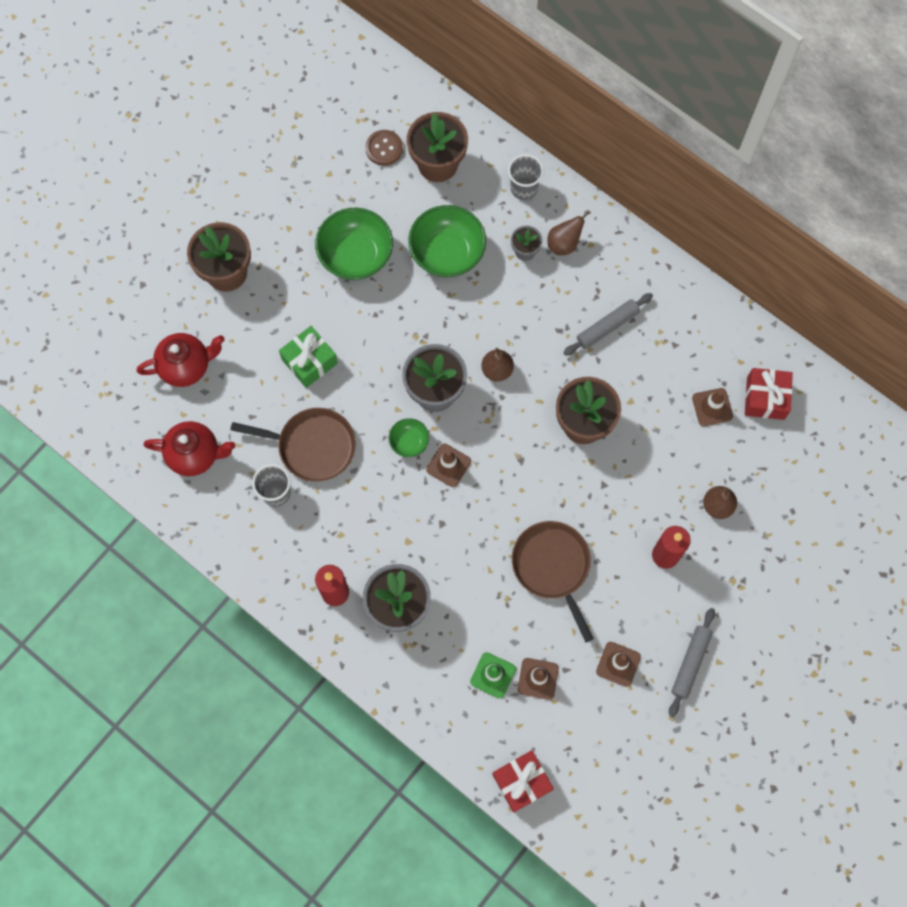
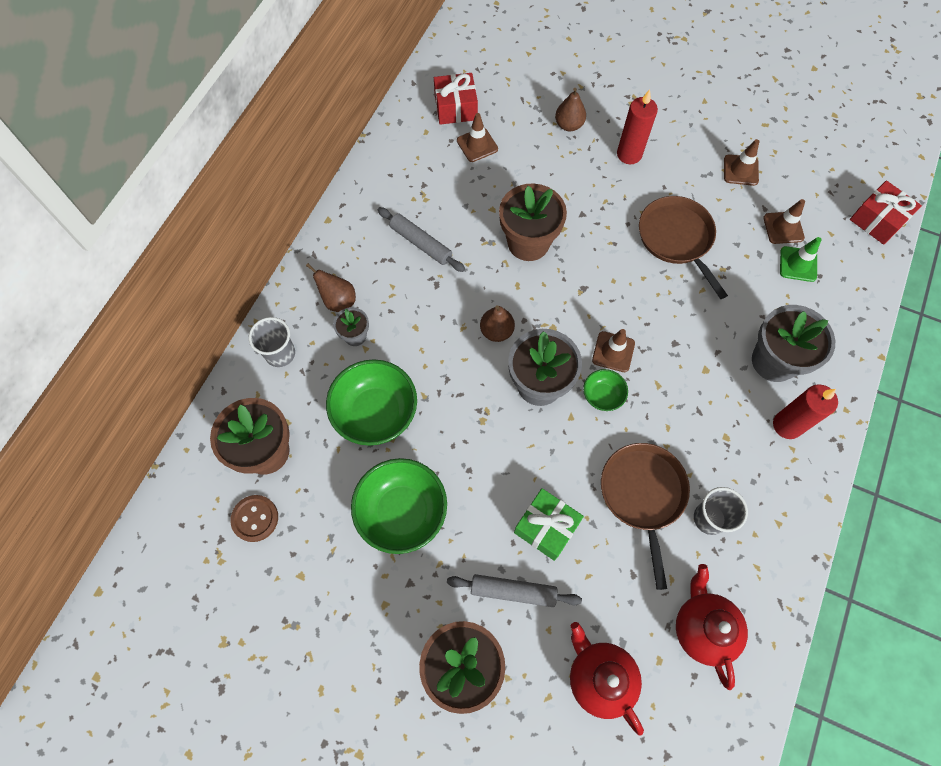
camera: 105 degrees left, 5 degrees down
(552, 566) = (676, 238): brown pan -> brown pan turned 105 degrees clockwise
(690, 663) = (715, 119): grey rolling pin -> grey rolling pin (513, 591)

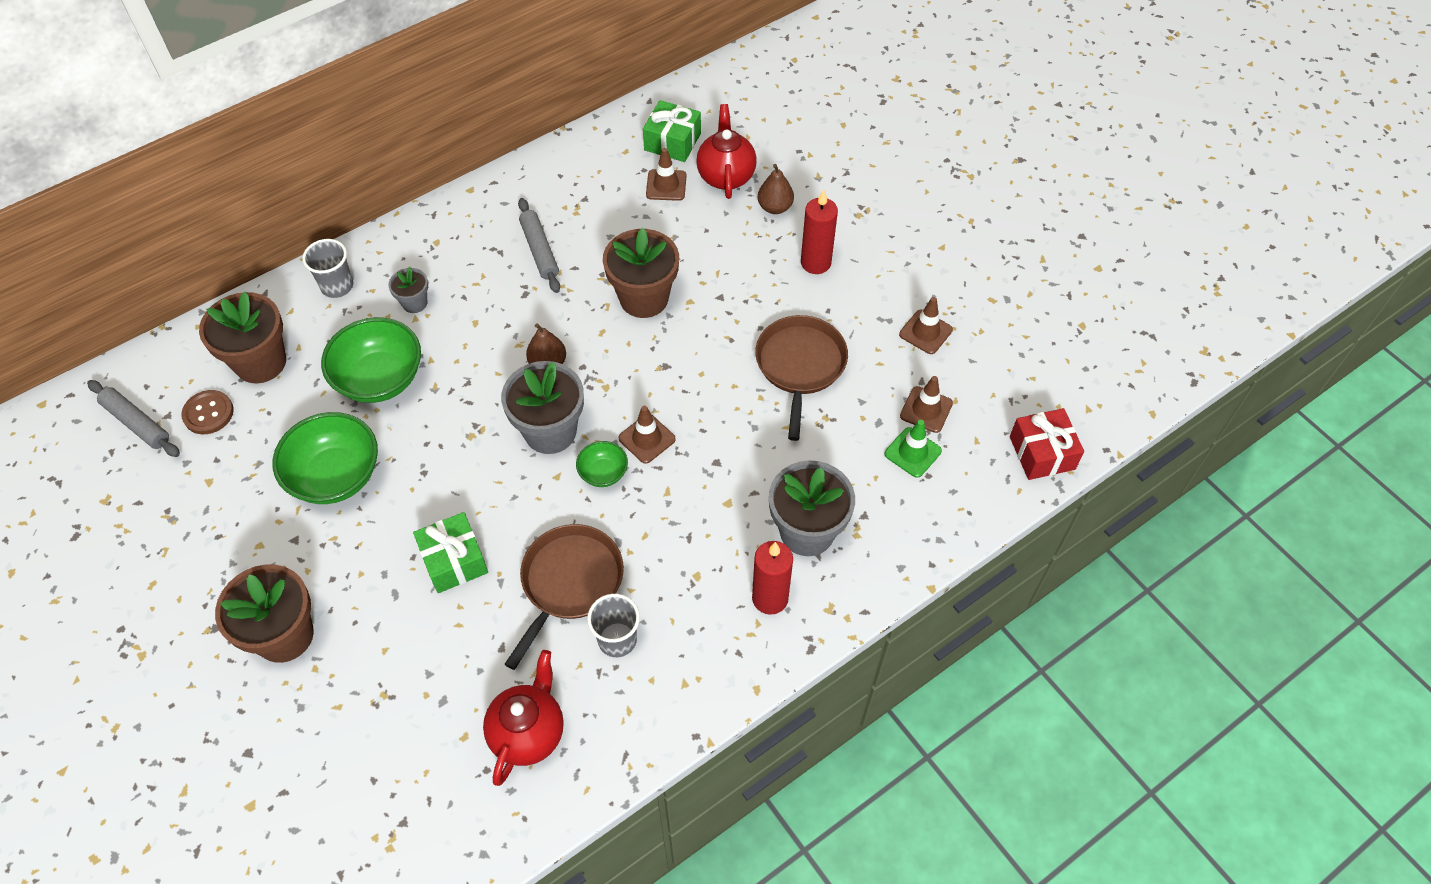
camera: 30 degrees right, 10 degrees down
(338, 301) = (423, 265): brown pear -> none
(455, 108) = (672, 142): red gift -> green gift
(513, 591) = (379, 598): grey rolling pin -> grey rolling pin (137, 423)
(599, 677) = (396, 717): red teapot -> red teapot (726, 176)

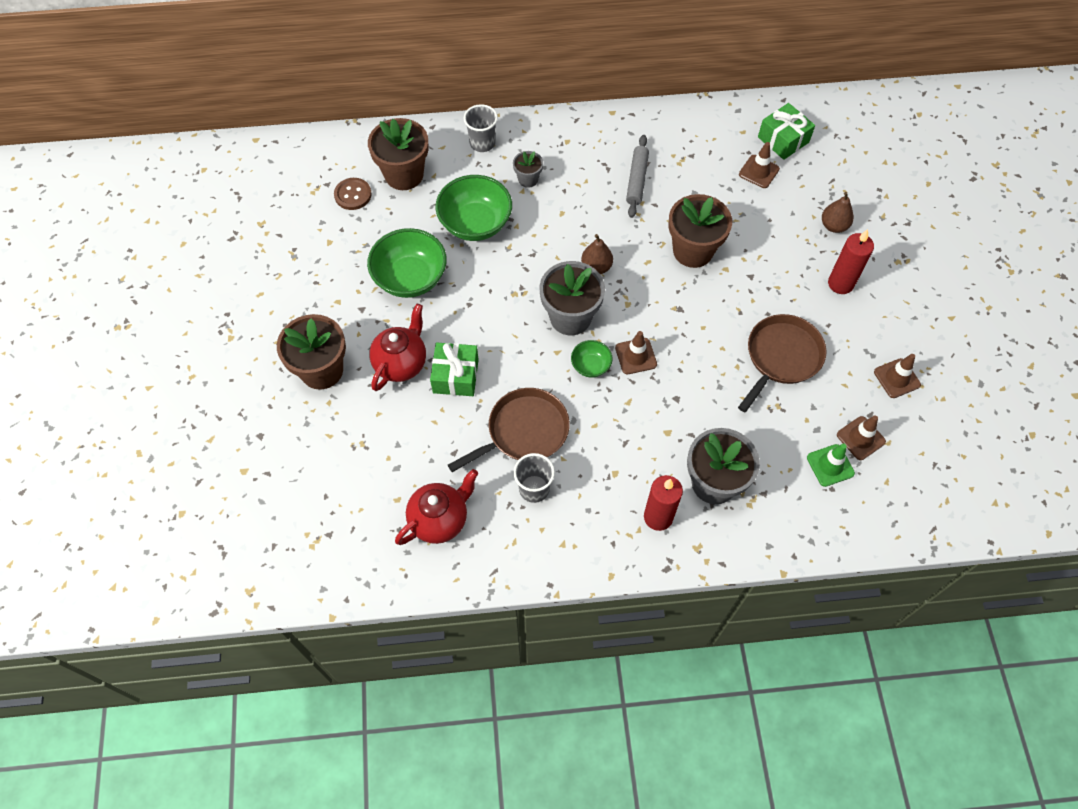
camera: 30 degrees right, 5 degrees up
(137, 423) = (306, 180): grey rolling pin -> none
(726, 176) = (809, 184): red teapot -> red teapot (401, 363)
(1042, 453) = (934, 518): red gift -> none

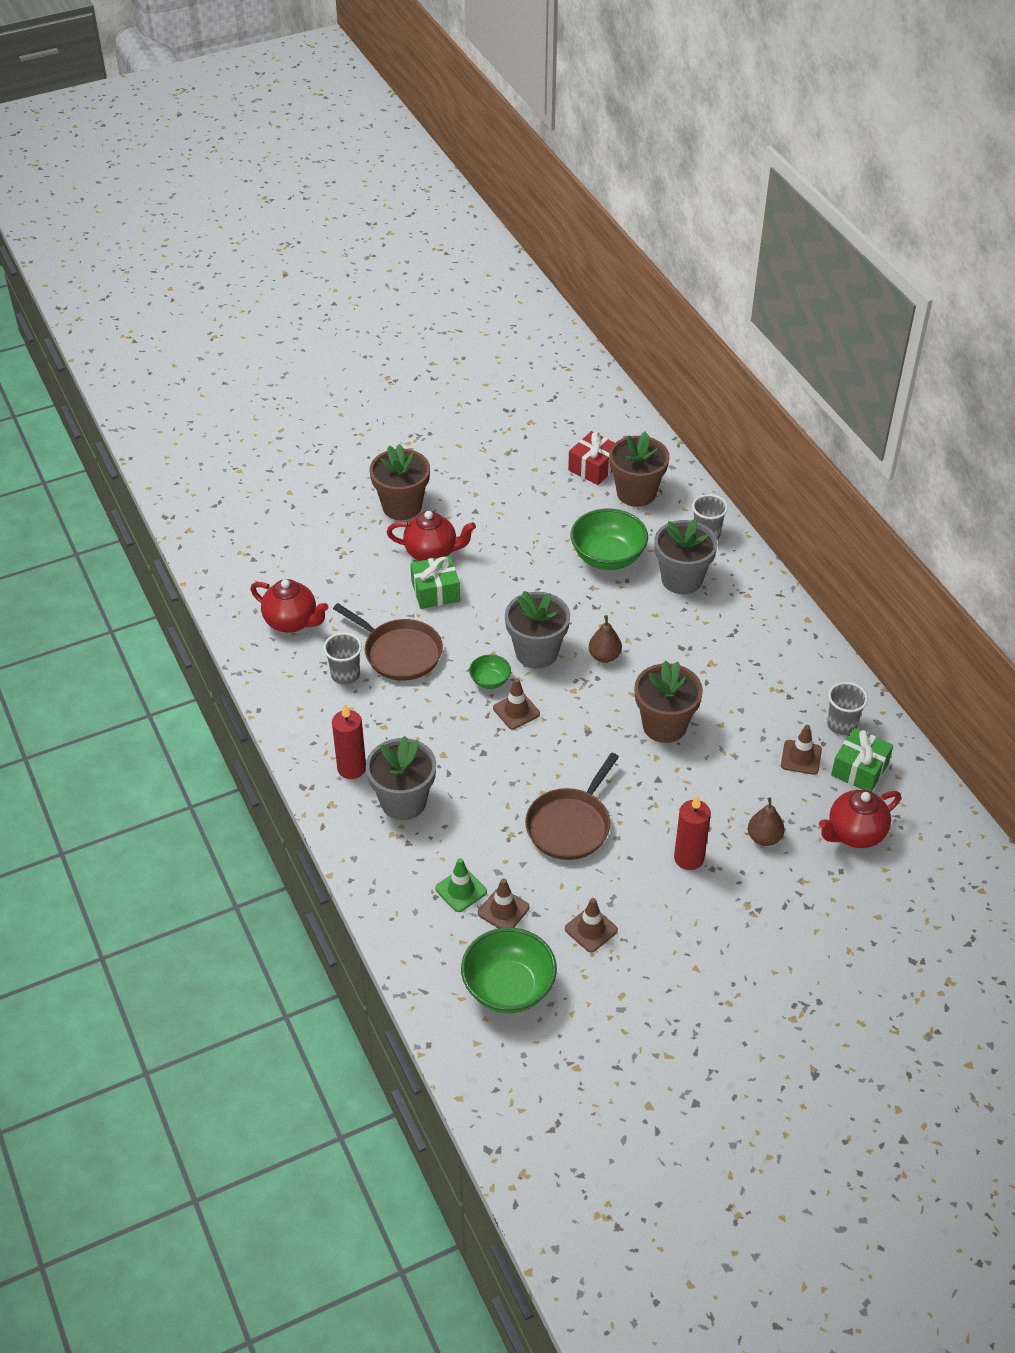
camera: 70 degrees right, 15 degrees down
(353, 195) = (594, 467): brown button -> red gift
(410, 278) = (523, 532): green bowl -> green bowl (508, 988)
(528, 179) = (682, 579): grey flower pot -> grey flower pot, size x1.94
(636, 180) = (729, 660): grey rolling pin -> none
(733, 133) = (841, 724): none -> grey cup
(781, 357) = (570, 825): brown pan -> brown pan turned 105 degrees clockwise
(846, 167) = (855, 834): none -> red teapot

